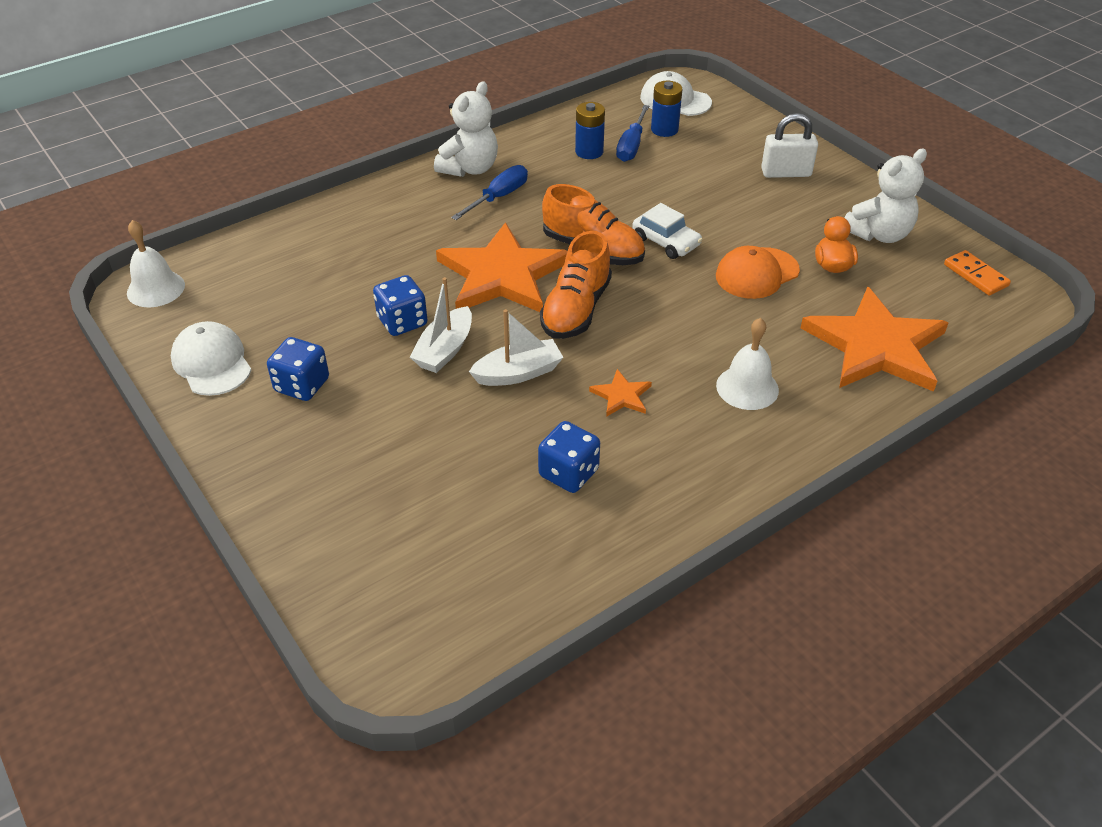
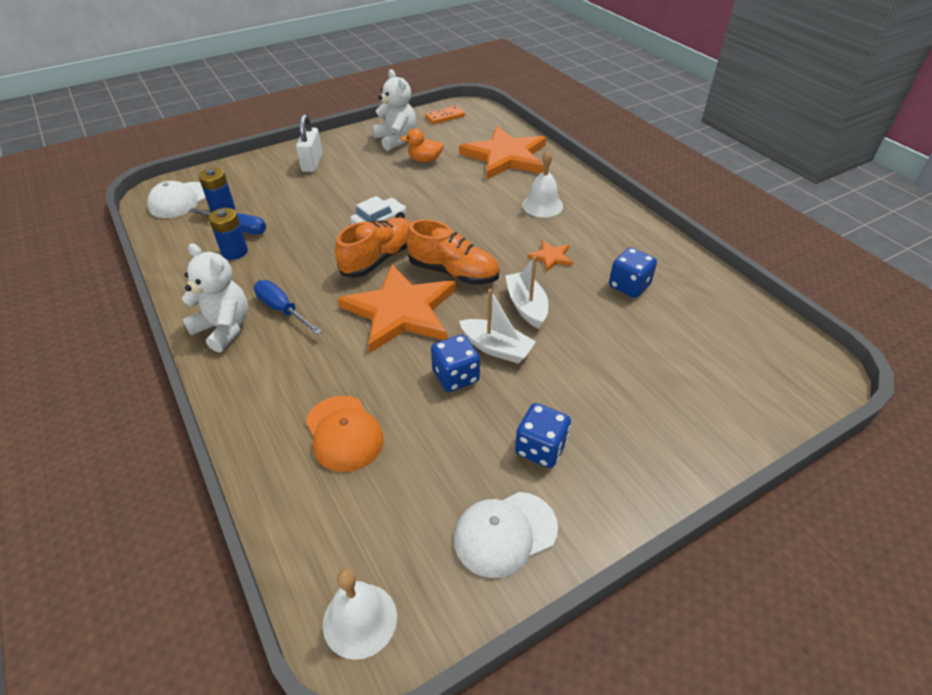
camera: 85 degrees left, 0 degrees up
(756, 273) = (426, 188): orange cap -> orange cap (344, 433)

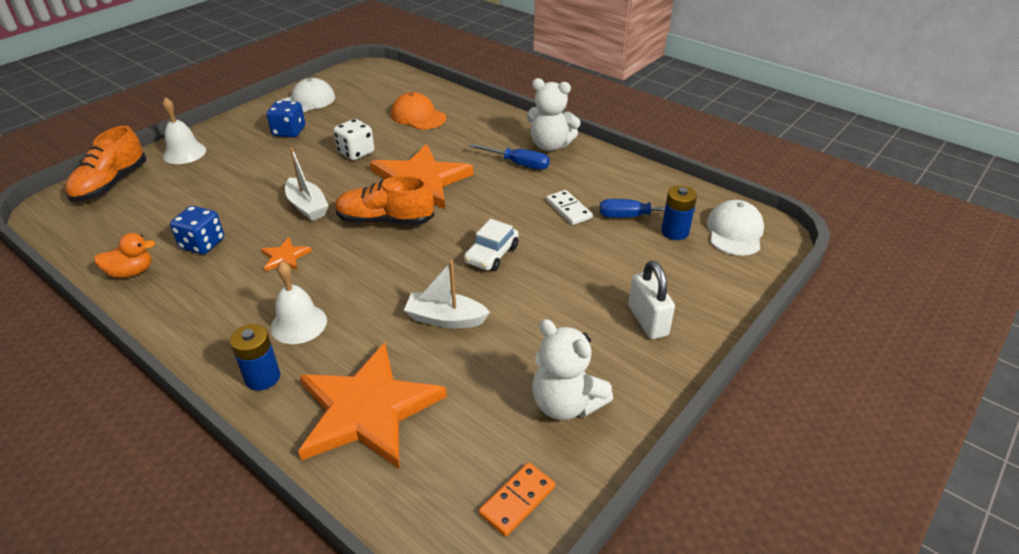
camera: 160 degrees right, 5 degrees down
(234, 252) = (609, 195): blue battery -> blue battery (262, 377)
(284, 247) = (568, 209): none -> white domino
(360, 620) = (371, 71): white bell -> white bell (184, 153)
(379, 259) = (466, 218): orange shoe -> orange shoe (111, 184)
(425, 160) = (493, 368): orange duck -> orange duck (131, 272)
(455, 376) = (356, 152): blue dice -> white dice
(496, 348) = (329, 173): white boat -> white boat (445, 319)

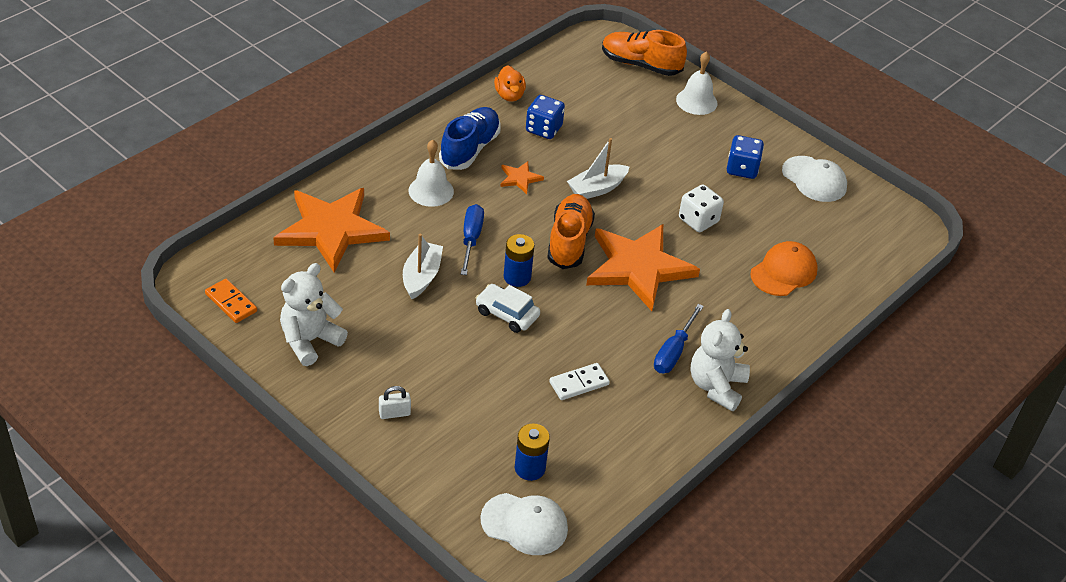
camera: 90 degrees right, 5 degrees up
(226, 297) = (470, 149): none -> blue shoe
(262, 377) = (375, 175): blue battery -> blue battery (517, 277)
(634, 216) = (561, 438): blue screwdriver -> blue screwdriver (471, 239)
(647, 321) = (394, 413): white padlock -> white padlock, size x0.60

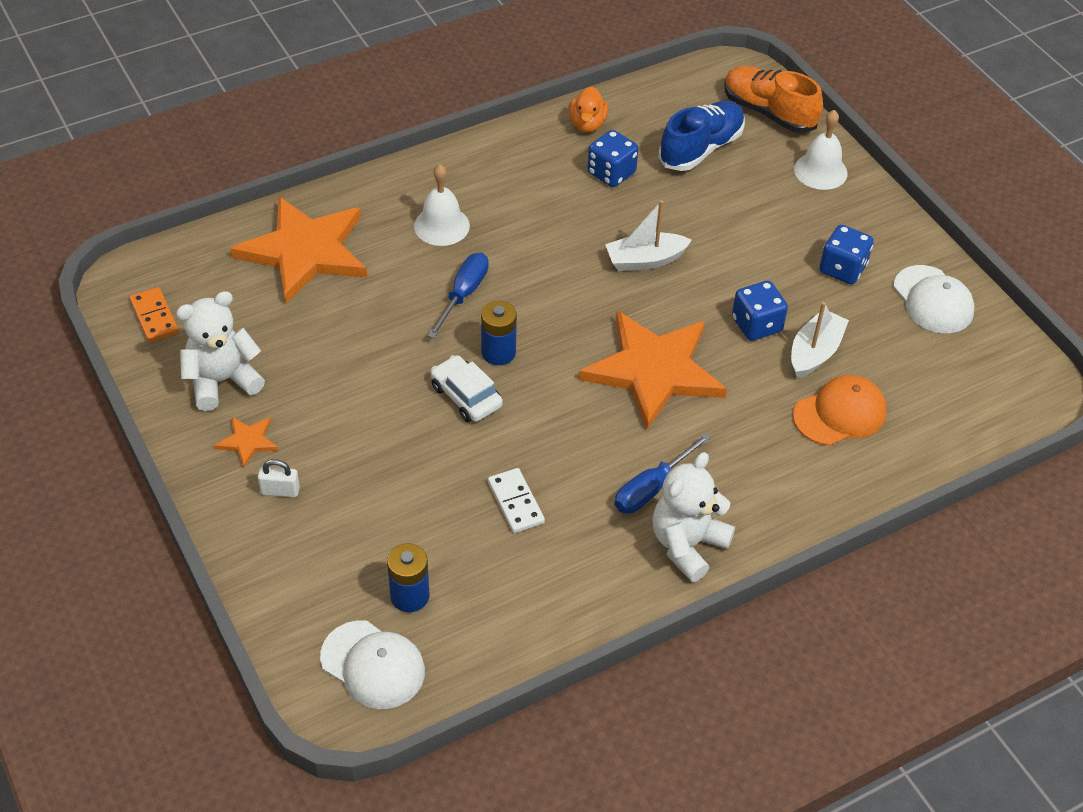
camera: 20 degrees right, 5 degrees up
(421, 276) = (384, 329): white boat -> white boat (814, 352)
(470, 149) = (510, 182): blue shoe -> blue shoe (701, 148)
(520, 178) = (555, 230): orange star -> orange star (247, 441)
(569, 241) = (581, 320): orange shoe -> none
(579, 383) = (516, 502): white domino -> white domino turned 75 degrees clockwise
(698, 220) = (756, 325): white dice -> blue dice

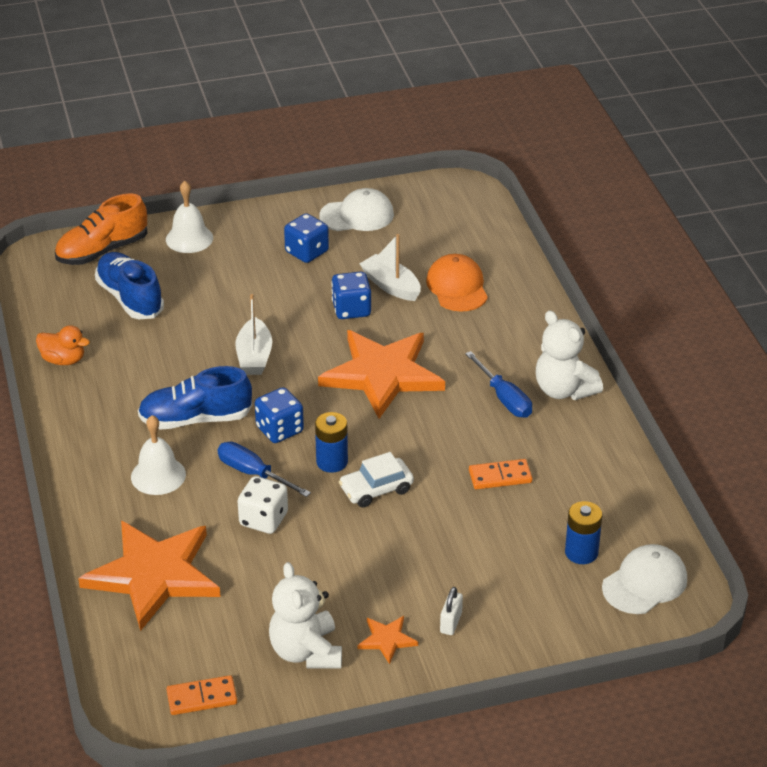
camera: 75 degrees left, 10 degrees down
(398, 315) = (263, 519): none -> white dice
(516, 502) = (500, 476): white domino -> orange domino
(531, 235) = (195, 419): none -> blue shoe
(611, 173) = (137, 357): blue dice -> blue dice (279, 430)

